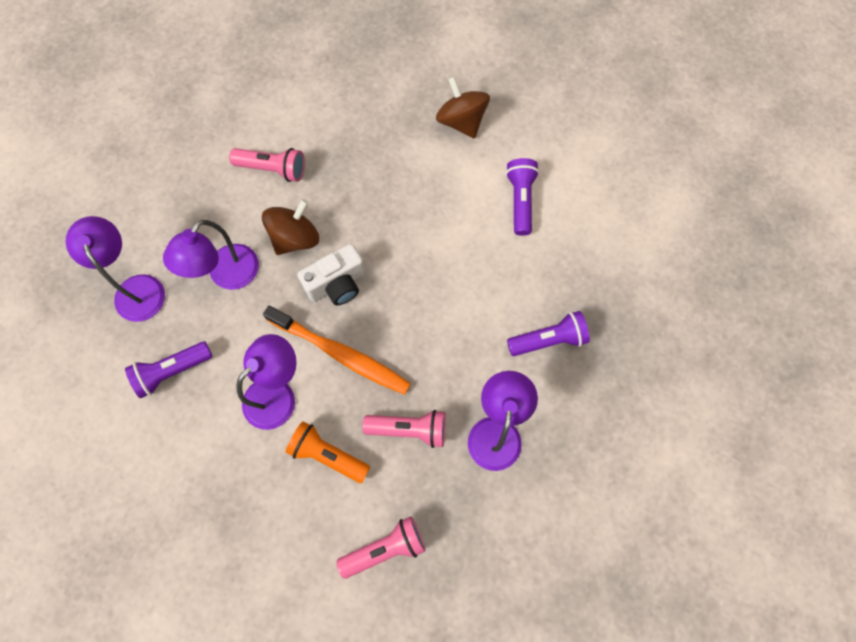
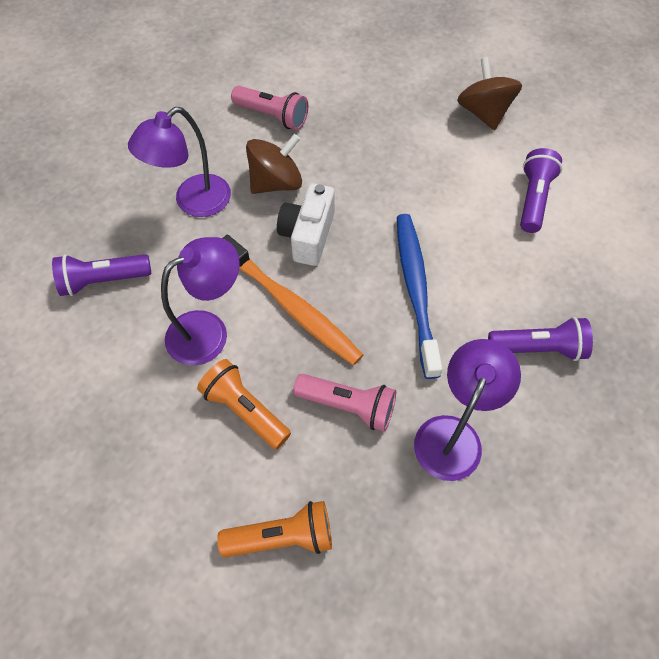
camera: 15 degrees right, 10 degrees down
(136, 288) = (96, 193): purple lamp -> none
(337, 284) = (308, 236): white camera -> white camera turned 120 degrees clockwise
(385, 549) = (282, 537): pink flashlight -> orange flashlight
(440, 313) = (416, 290): none -> blue toothbrush

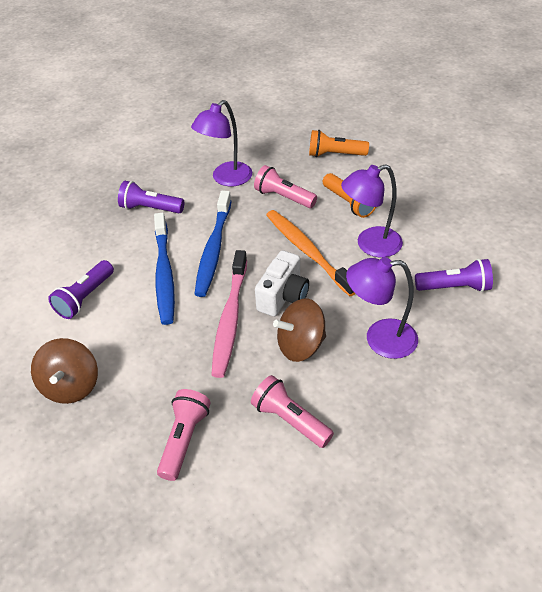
camera: 165 degrees left, 15 degrees down
(193, 202) = (380, 339): purple lamp -> purple lamp turned 150 degrees counterclockwise
(359, 89) = (184, 439): none -> pink flashlight
(359, 200) = (230, 318): none -> pink toothbrush
(460, 244) = (164, 273): none -> blue toothbrush

